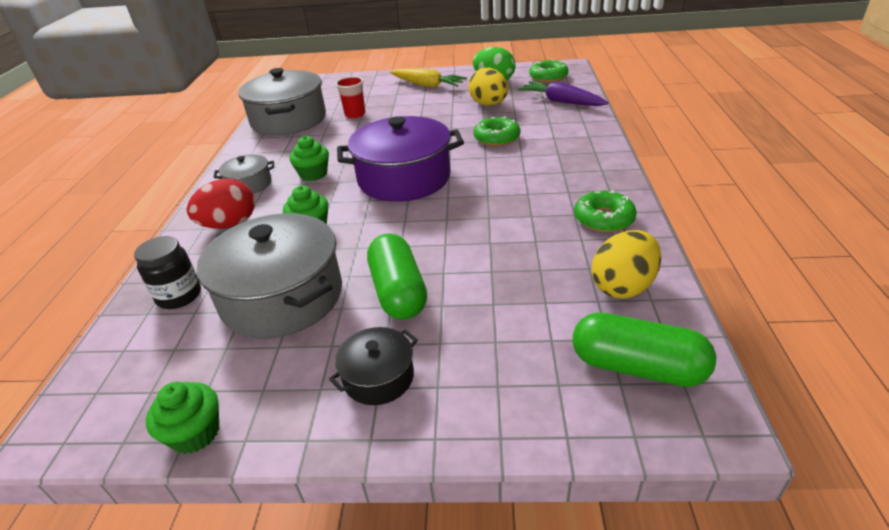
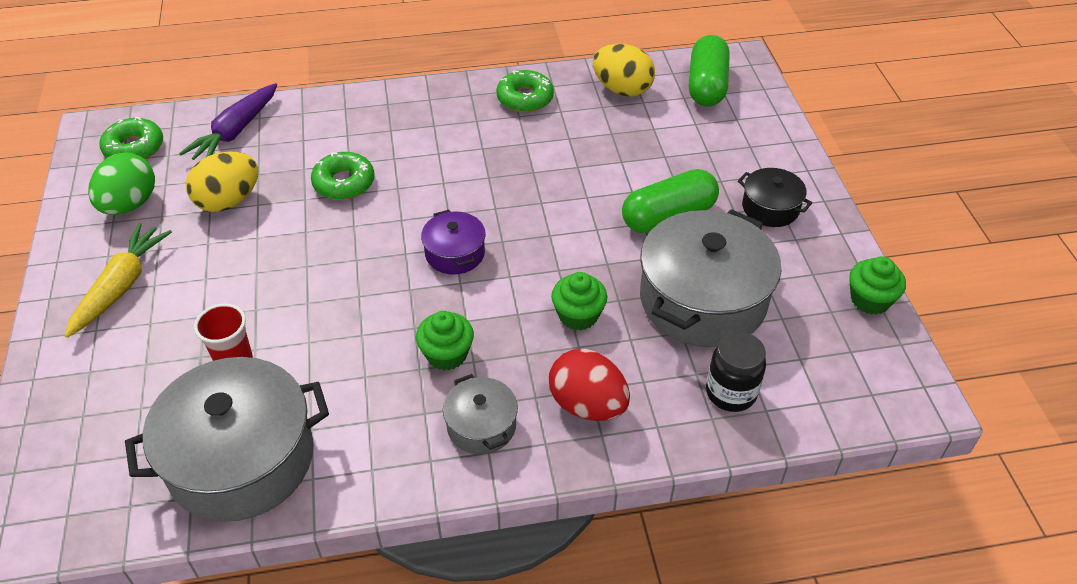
camera: 105 degrees left, 10 degrees up
(404, 178) = (455, 253): purple pot -> purple pot, size x0.49

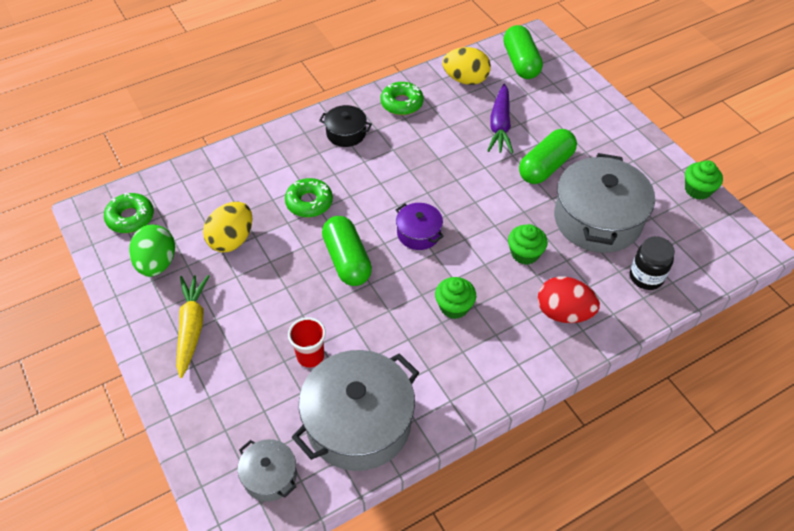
camera: 20 degrees left, 5 degrees up
(235, 132) = (202, 184): purple carrot -> purple carrot (500, 126)
(348, 261) = (347, 260): none -> green capsule
(481, 426) = (504, 348): grey pot -> grey pot (270, 476)
(770, 208) = (607, 143): black pot -> black pot (346, 133)

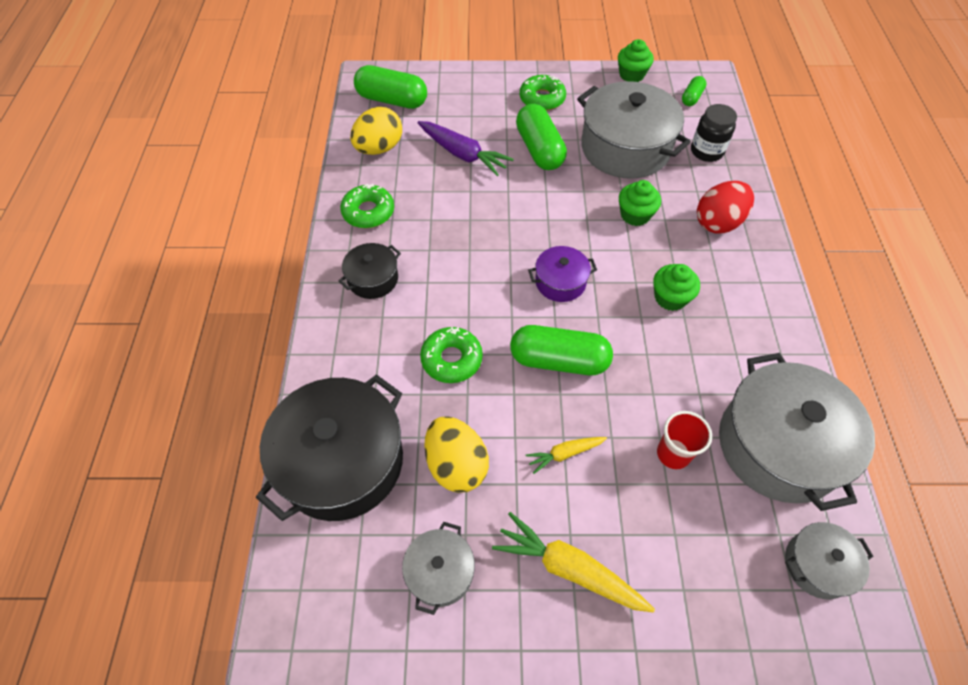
camera: 60 degrees left, 5 degrees up
(130, 218) = (335, 577): green donut -> green donut (542, 99)
(157, 264) = (440, 572): green egg -> grey pot
(202, 185) = (342, 462): none -> black pot
(273, 293) = (564, 454): none -> yellow carrot
(709, 243) = (691, 97): none -> green capsule

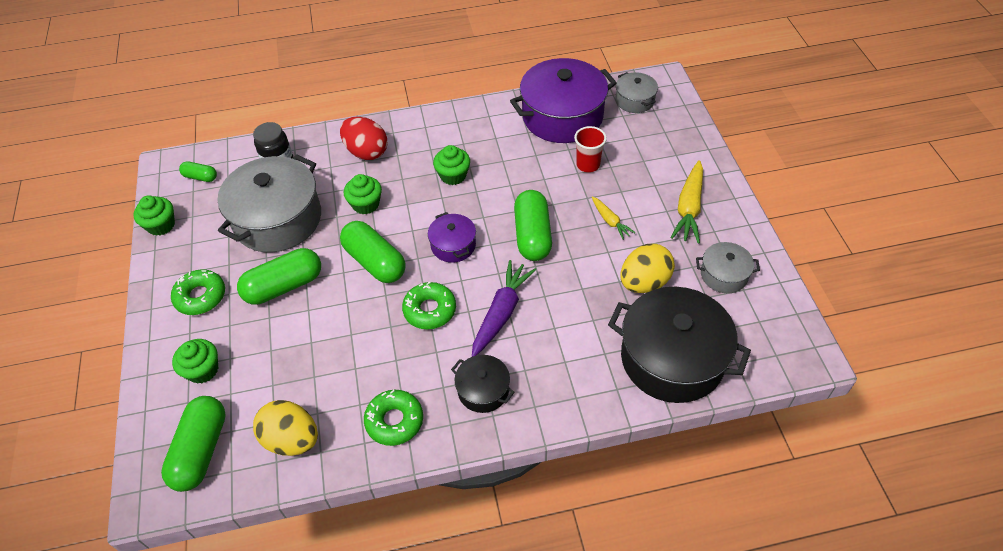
camera: 100 degrees left, 5 degrees down
(451, 359) = (553, 306): green donut -> green donut (430, 310)
(463, 154) = (296, 352): purple carrot -> purple carrot (501, 312)
(465, 100) = (203, 370): none -> green cupcake
(553, 215) = (375, 262): none -> green capsule
(778, 445) = (562, 116): grey pot -> purple pot

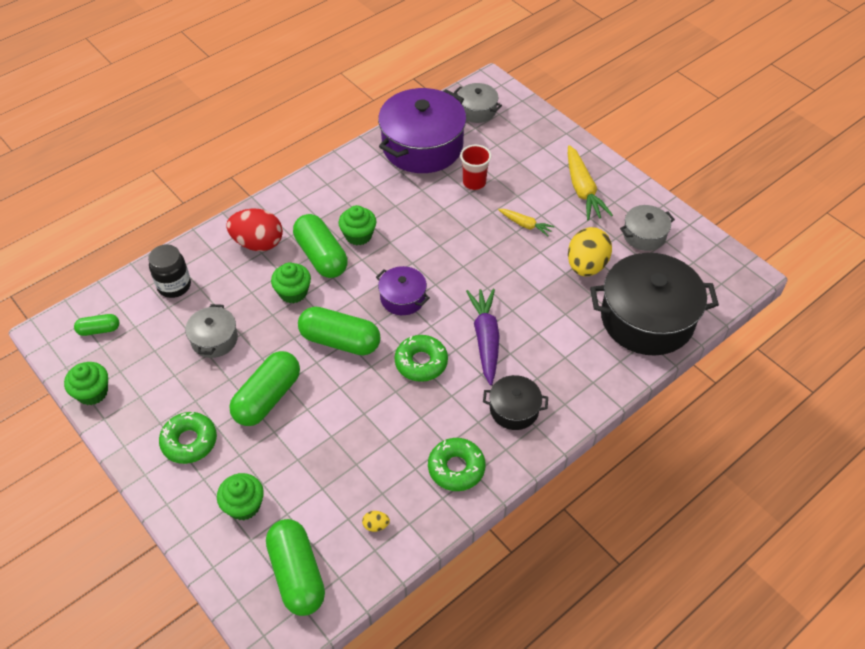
camera: 30 degrees left, 0 degrees up
(278, 219) = (214, 339): grey pot -> grey pot, size x0.49
(292, 439) = (376, 525): yellow egg -> yellow egg, size x0.40
(532, 235) = (467, 262): green capsule -> green capsule (321, 256)

